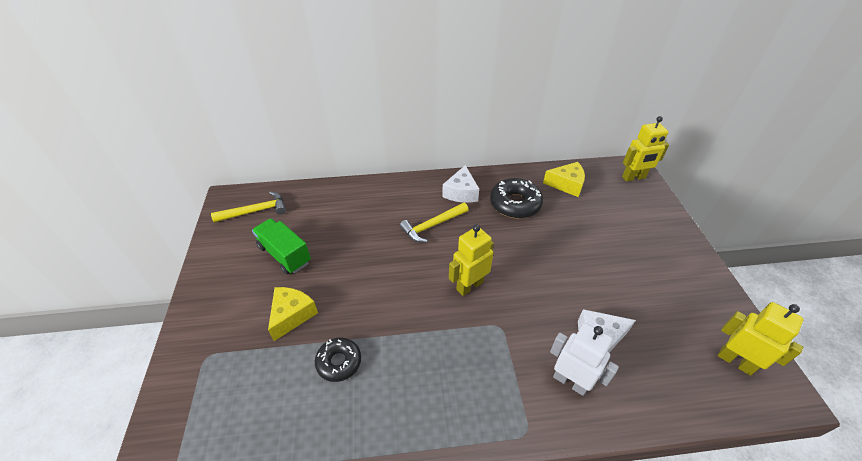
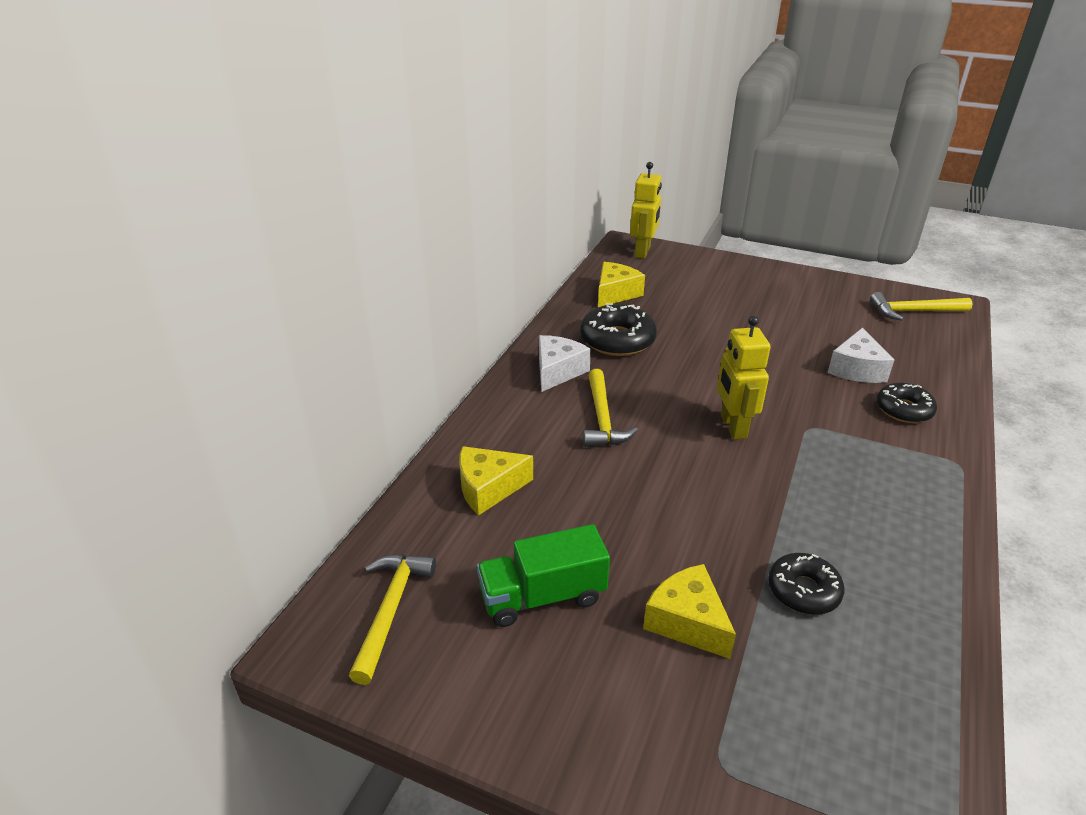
camera: 60 degrees left, 10 degrees down
(347, 207) = (488, 488): none -> yellow cheese
(461, 192) = (557, 371): white cheese -> white cheese turned 105 degrees counterclockwise
(570, 381) = (904, 409): white robot -> black donut
(735, 361) = (914, 311): yellow robot -> yellow hammer

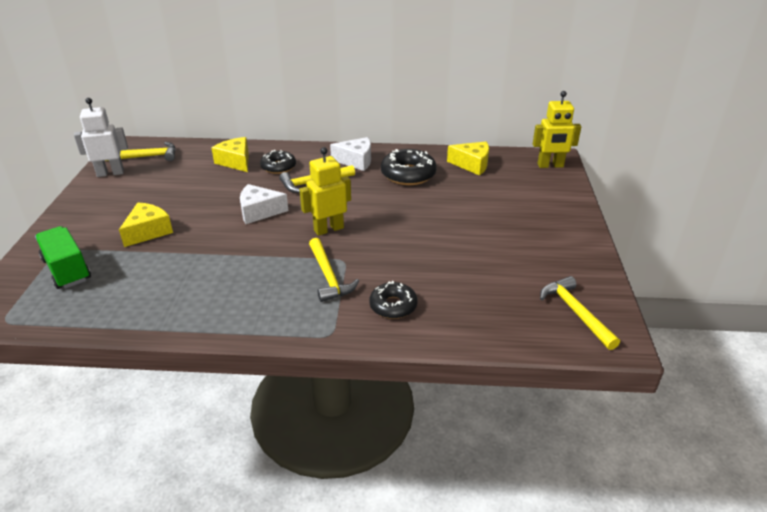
camera: 70 degrees right, 0 degrees up
(430, 675) = (110, 173): none -> white robot
(542, 596) = (160, 190): green truck -> green truck (67, 270)
(803, 590) = (177, 267): black donut -> black donut (278, 167)
(843, 445) = (328, 276): none -> yellow hammer
(856, 369) = (440, 280): white cheese -> white cheese (259, 211)

